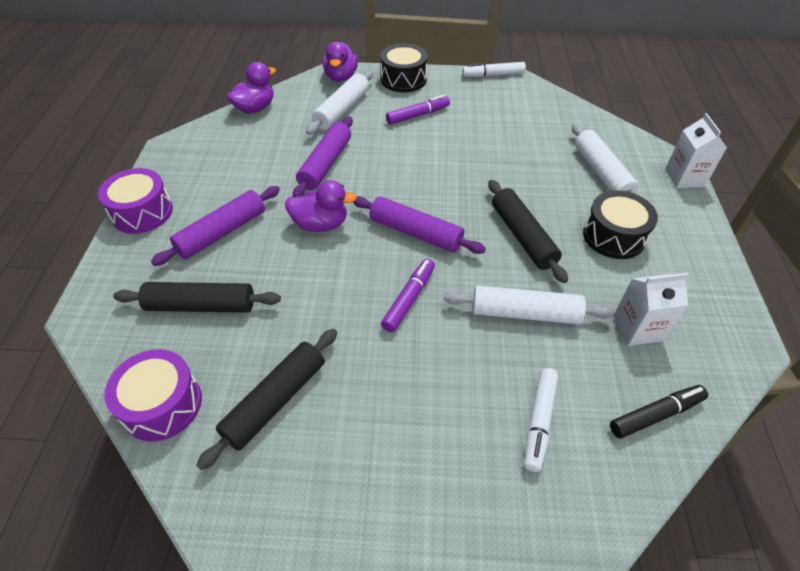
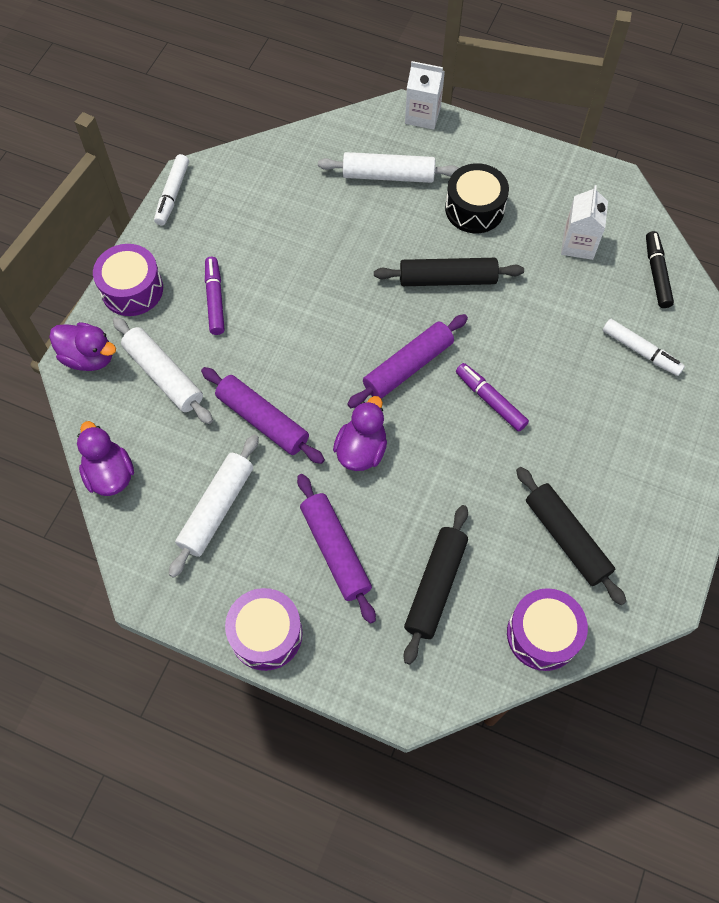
camera: 70 degrees left, 15 degrees up
(403, 79) = (132, 289): black drum -> purple drum
(525, 313) = (537, 316): white rolling pin -> white rolling pin (217, 509)

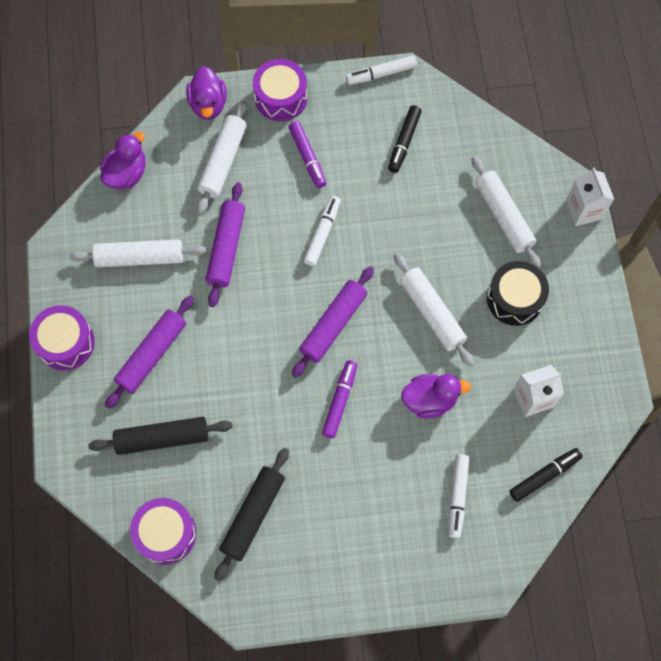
camera: 60 degrees right, 5 degrees up
(215, 299) = (307, 158): purple marker -> purple marker turned 105 degrees clockwise
(258, 212) = (404, 142): none -> black marker
(305, 327) = (322, 233): none -> white marker
(361, 450) = (242, 329): purple duck -> purple duck (430, 400)
(408, 366) = (333, 325): purple rolling pin -> purple rolling pin turned 75 degrees counterclockwise
(447, 279) = (432, 313): black rolling pin -> white rolling pin

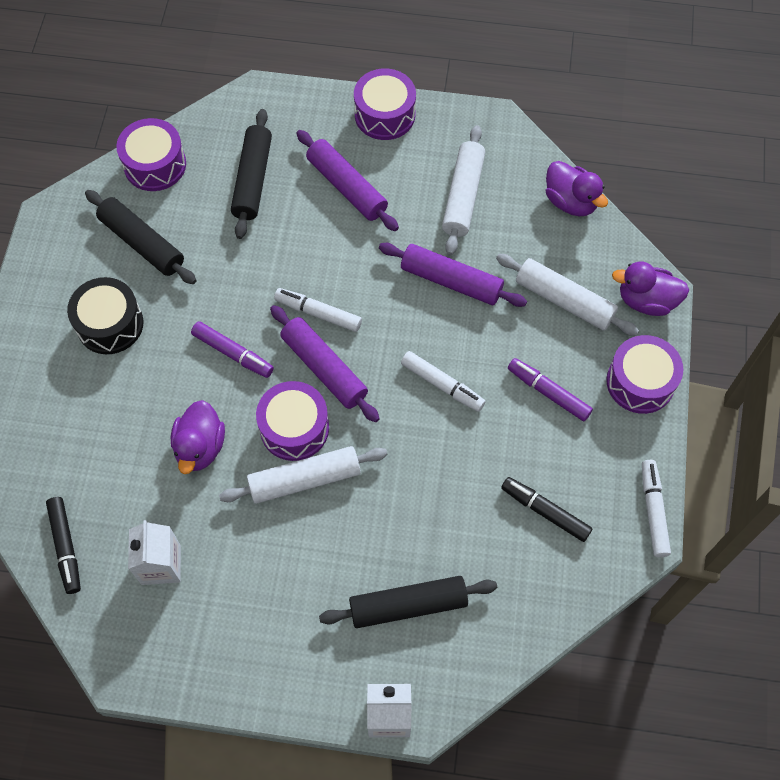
camera: 105 degrees right, 5 degrees down
(307, 158) = (548, 392): purple marker -> purple marker turned 45 degrees clockwise
(392, 333) = (294, 428): none -> purple drum
(457, 497) = (81, 445): white marker -> white marker (318, 313)
(503, 216) = (408, 605): white rolling pin -> black rolling pin
(514, 299) = (292, 583): black drum -> black drum (110, 324)

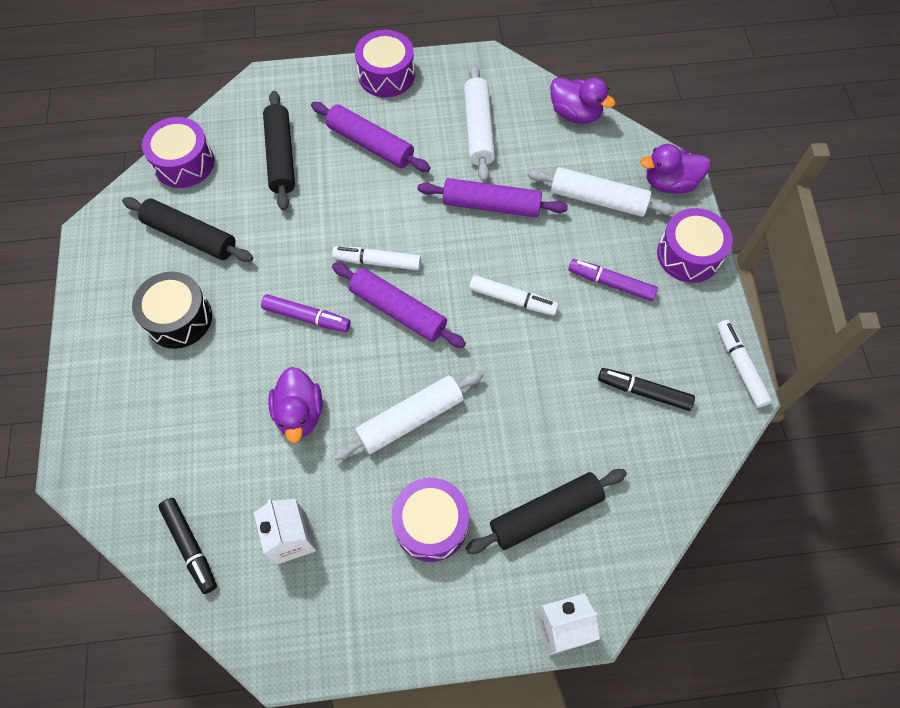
camera: 15 degrees left, 0 degrees up
(294, 428) = (386, 373): purple drum -> purple drum (431, 524)

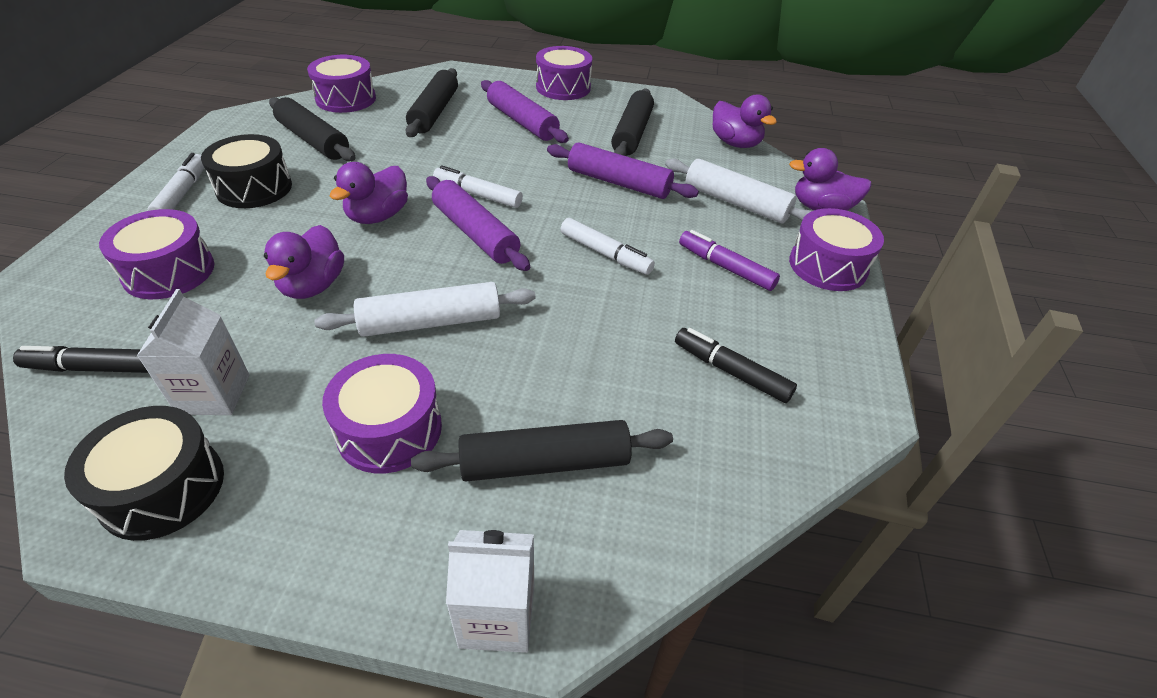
camera: 15 degrees right, 20 degrees down
(175, 438) = (169, 271): none -> purple drum
(190, 546) = (96, 368): black marker -> black marker turned 105 degrees clockwise
(307, 317) = (378, 216): purple marker -> purple duck
(309, 620) = (163, 488): none -> black drum
(478, 129) = (632, 133): white rolling pin -> black rolling pin
(740, 366) = (869, 379): white marker -> white marker (183, 193)

